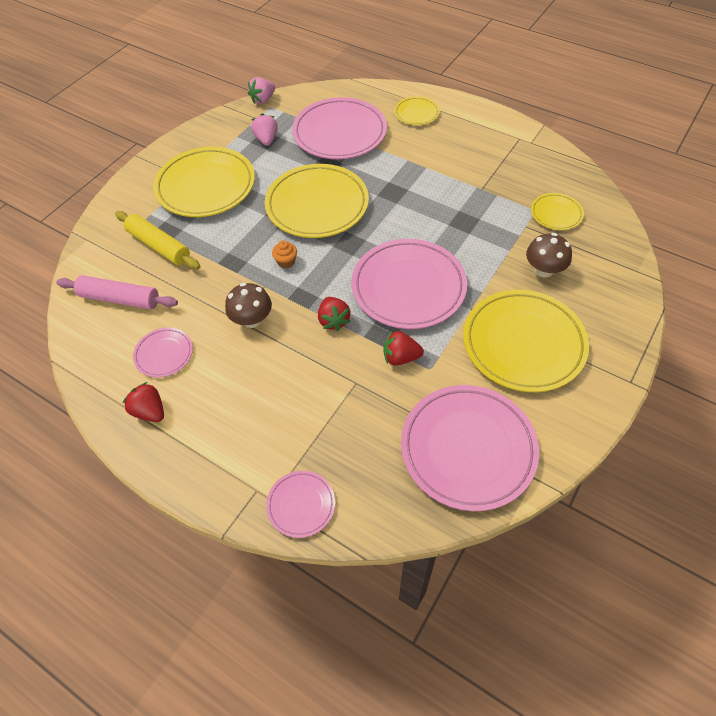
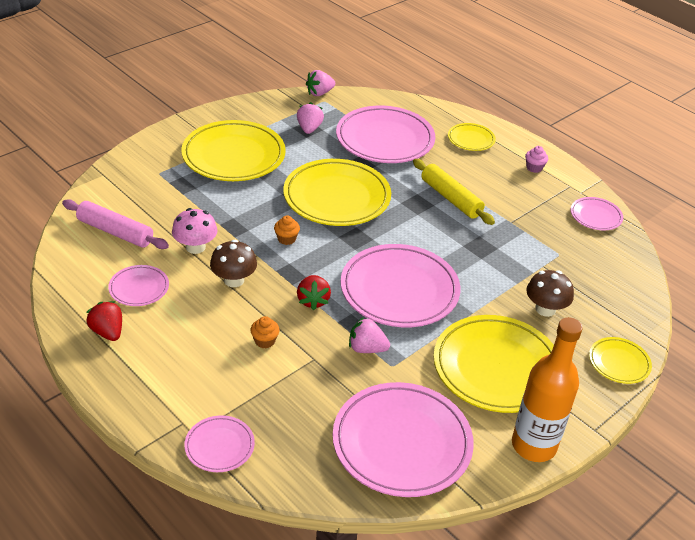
camera: 10 degrees right, 15 degrees down
(159, 246) = (169, 196): yellow rolling pin -> yellow rolling pin (451, 198)
(203, 294) = (195, 247): none -> pink mushroom
(304, 377) = (265, 341): none -> orange cupcake
(400, 357) = (366, 348): red strawberry -> pink strawberry
(482, 128) = (534, 168): none -> pink cupcake
(552, 163) = (595, 216): none -> pink plate
(556, 214) = (579, 262): yellow plate -> yellow plate (619, 363)
(585, 414) = (533, 445): none -> orange bottle

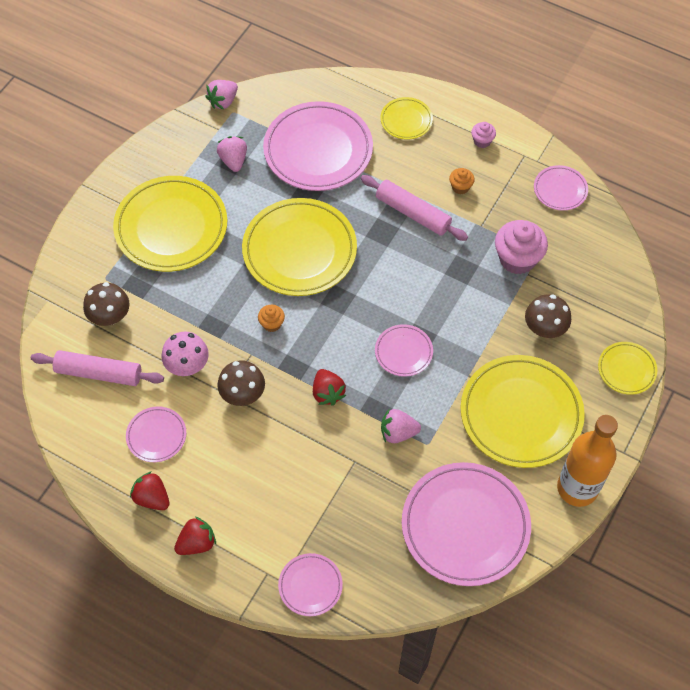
camera: 15 degrees left, 20 degrees up
(128, 378) = (197, 543): none -> red strawberry
(148, 198) = (110, 316): none -> brown mushroom
(265, 341) = (302, 457): orange cupcake -> orange cupcake (460, 187)
(399, 290) = (403, 352): pink plate -> pink plate, size x0.49
(451, 198) = (413, 213): yellow rolling pin -> pink rolling pin
(537, 253) = (517, 259): none -> pink cupcake

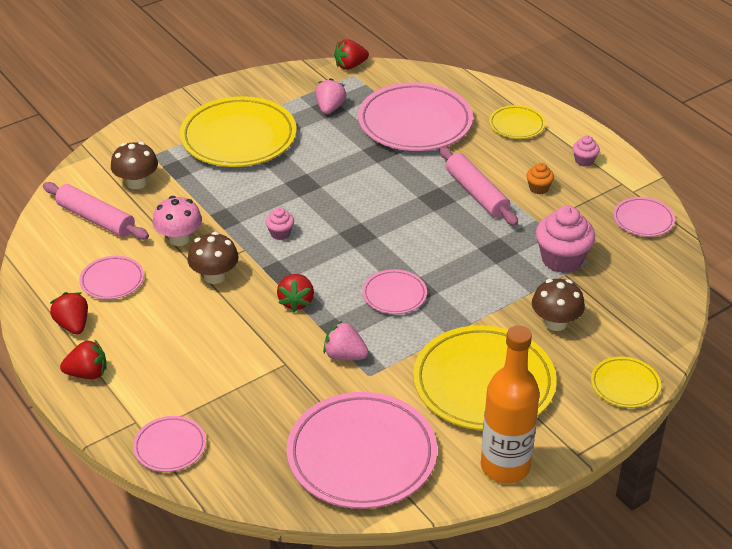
camera: 25 degrees right, 20 degrees down
(223, 101) = (350, 66): pink strawberry -> red strawberry
(272, 324) = (280, 233): orange cupcake -> pink cupcake
(299, 250) = (345, 188): yellow plate -> none

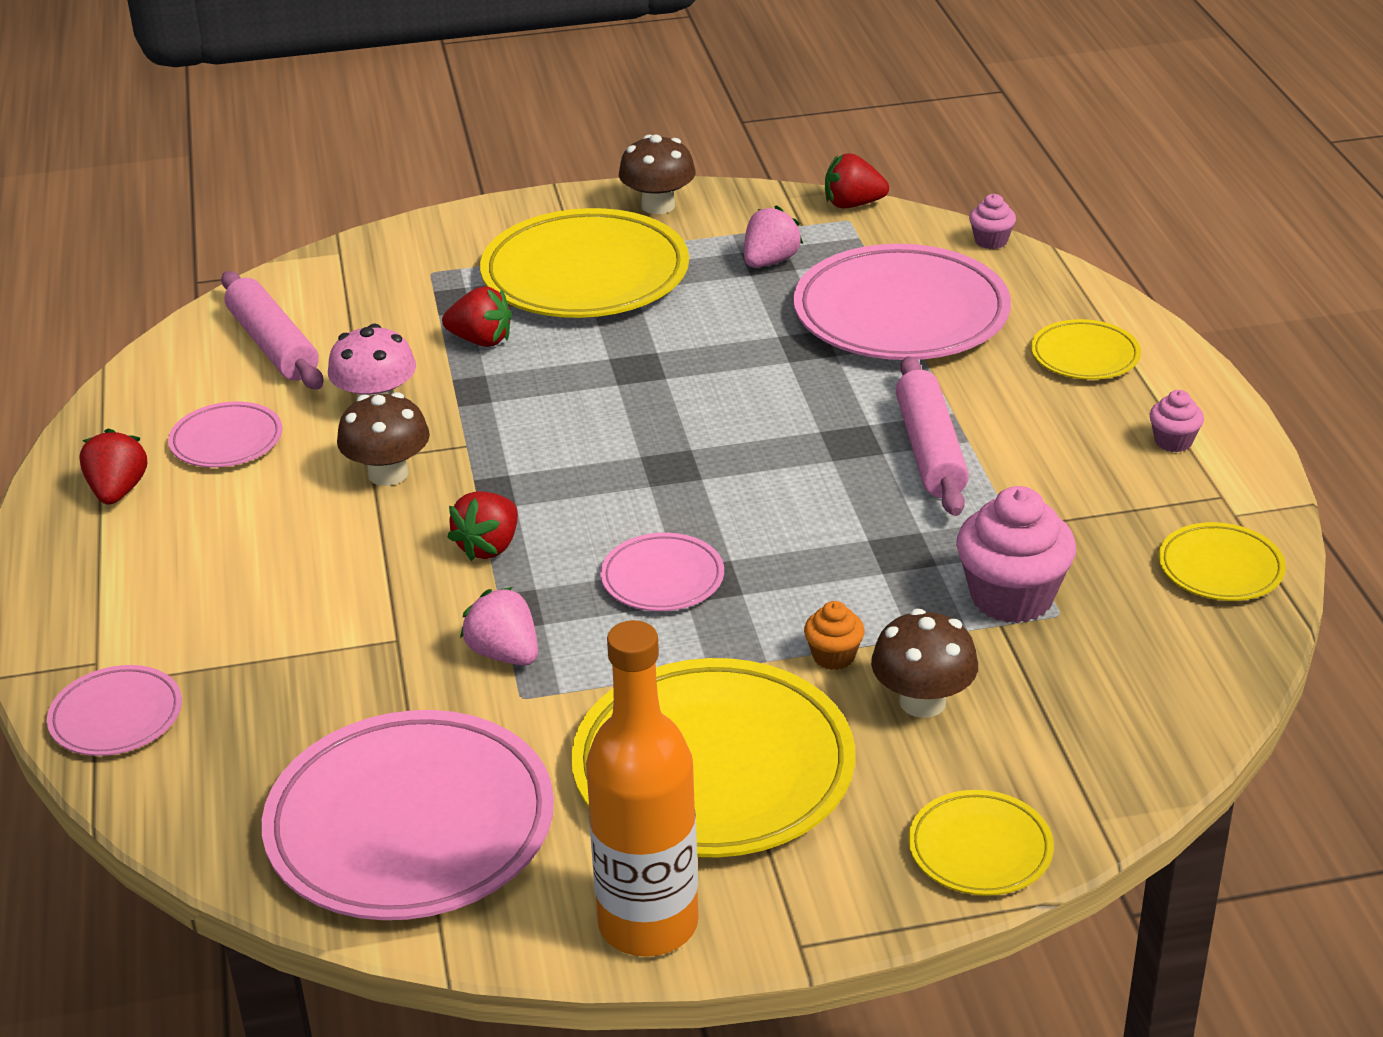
camera: 25 degrees right, 5 degrees down
(87, 373) = (82, 569): red strawberry -> red strawberry (481, 340)
(136, 182) = (375, 306): brown mushroom -> brown mushroom (658, 206)
(280, 233) = (543, 434): pink cupcake -> pink cupcake (991, 241)
(538, 188) = (1052, 467): orange cupcake -> orange cupcake (833, 656)
(643, 220) = (1220, 568): pink plate -> yellow plate

